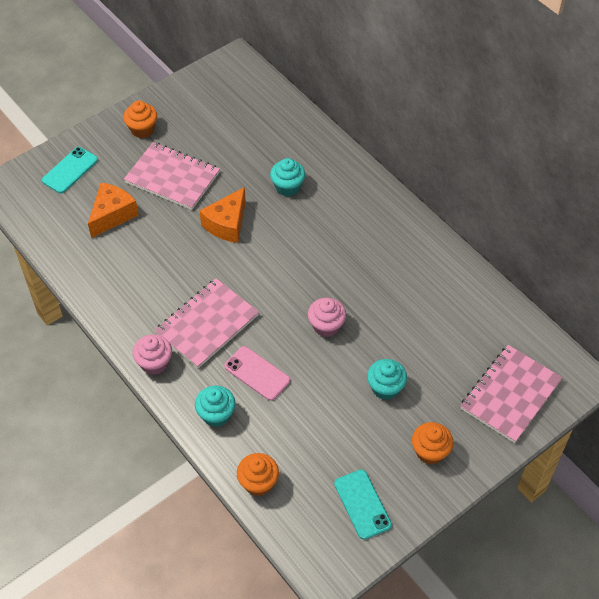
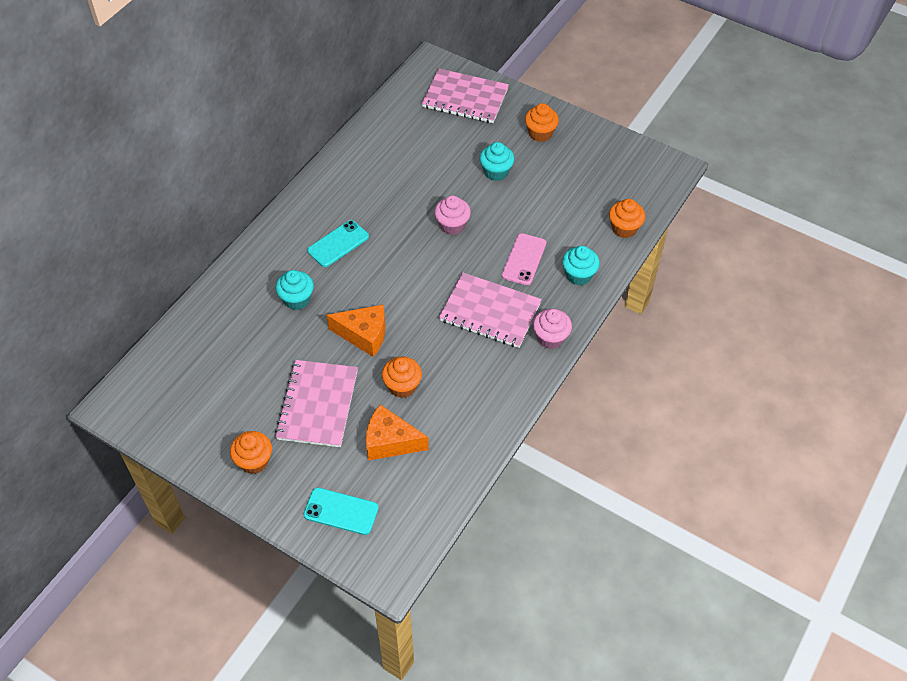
camera: 110 degrees left, 0 degrees up
(161, 237) = (402, 386): none -> orange cupcake
(362, 504) = (606, 162): turquoise phone -> turquoise phone (338, 244)

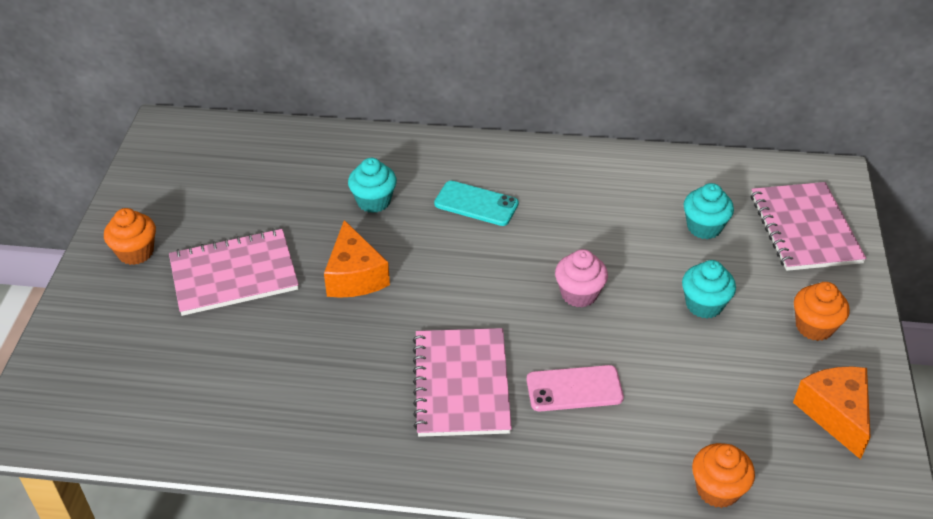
camera: 65 degrees right, 10 degrees down
(341, 511) = (92, 350): turquoise phone -> none
(390, 442) = (208, 358): orange cheese -> orange cheese (835, 414)
(402, 386) = (296, 339): orange cupcake -> none
(550, 338) = (456, 467): pink cupcake -> none
(578, 275) = (589, 462): turquoise cupcake -> turquoise cupcake (704, 227)

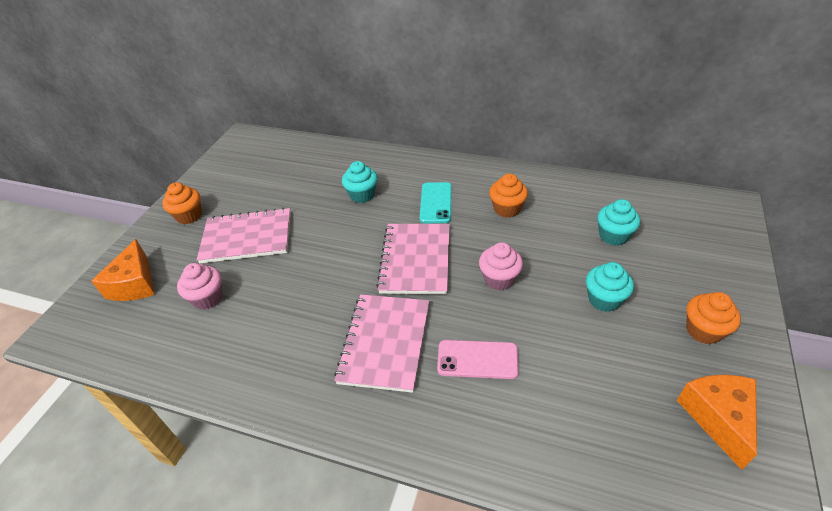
camera: 15 degrees right, 0 degrees up
(213, 359) = (208, 298): none -> pink cupcake
(355, 276) = (331, 247): orange cheese -> orange cheese (135, 284)
(476, 204) = (436, 203): turquoise phone -> turquoise phone turned 60 degrees clockwise
(717, 490) = (591, 479): orange cupcake -> orange cupcake (507, 209)
(804, 228) = (701, 245): pink notebook -> pink notebook (415, 260)

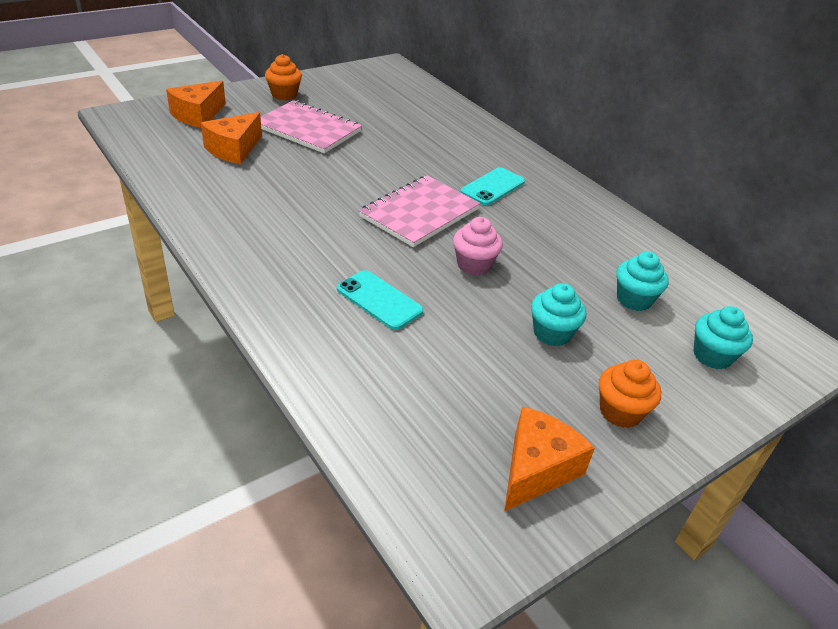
camera: 30 degrees right, 5 degrees down
(208, 298) = (234, 149): pink cupcake -> orange cheese
(362, 195) = (435, 149): turquoise cupcake -> turquoise cupcake (712, 356)
(385, 343) = (322, 247): pink notebook -> none
(477, 359) = (379, 300): pink phone -> turquoise phone
(507, 209) = (554, 225): orange cupcake -> none

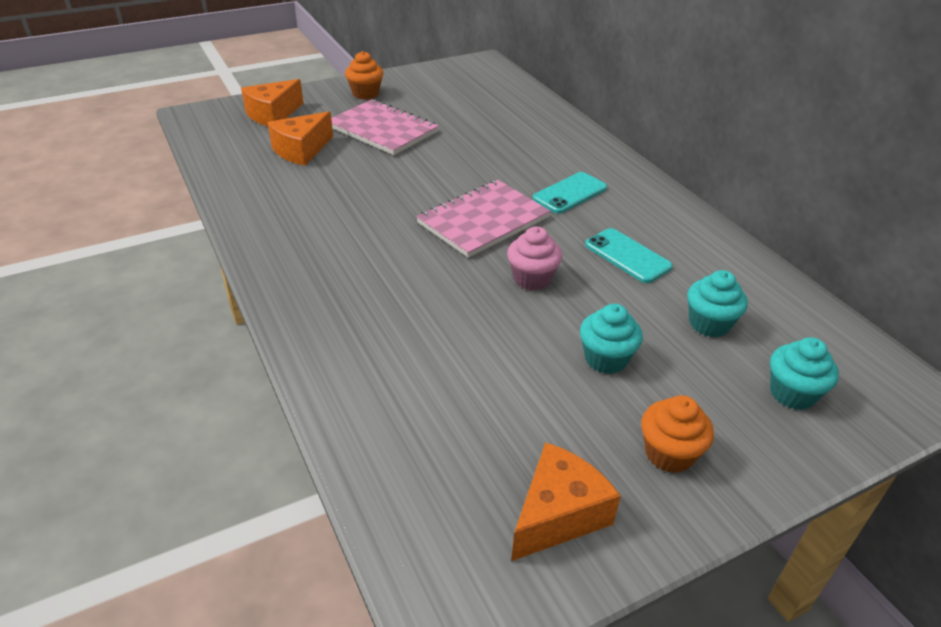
camera: 10 degrees right, 0 degrees up
(379, 300) = (420, 314): turquoise phone -> turquoise phone (627, 256)

